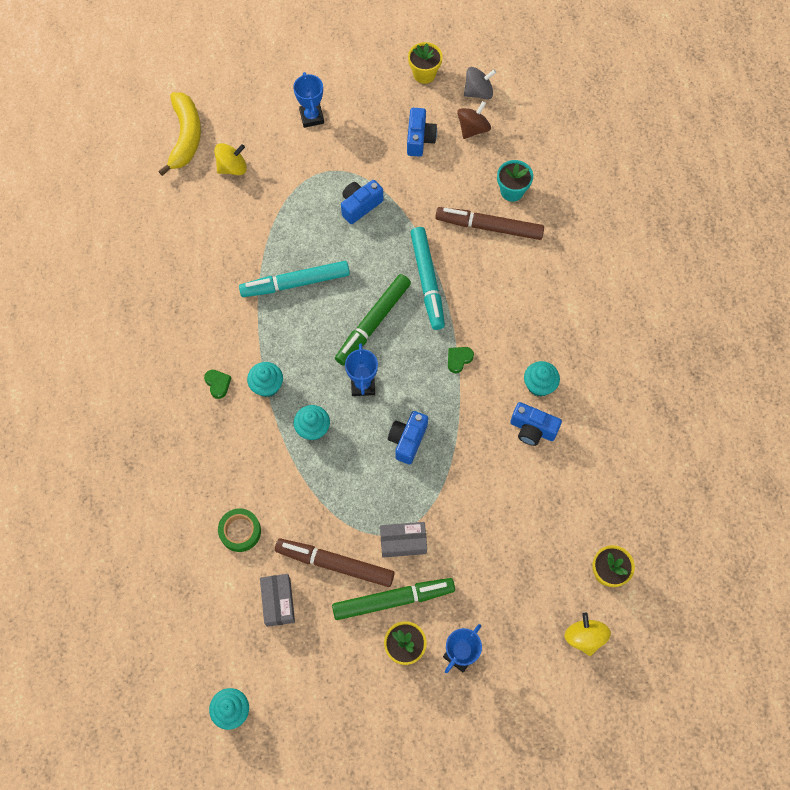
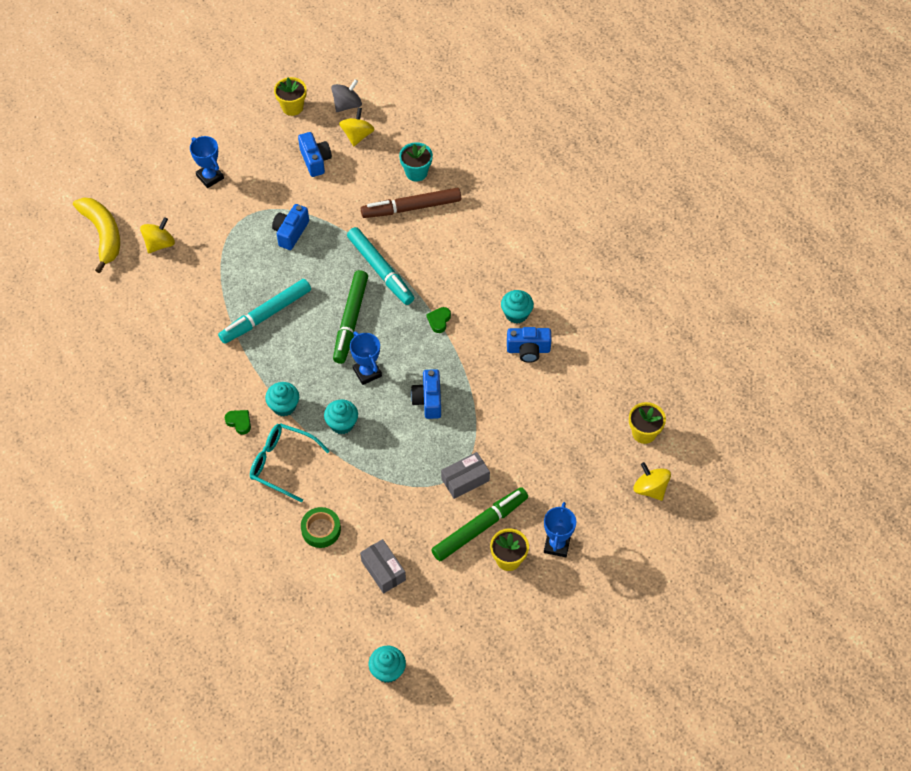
camera: 25 degrees left, 10 degrees down
(237, 445) = (282, 464): none -> turquoise glasses
(335, 564) = (416, 520): brown marker -> none
(473, 129) = (357, 135): brown spinning top -> yellow spinning top

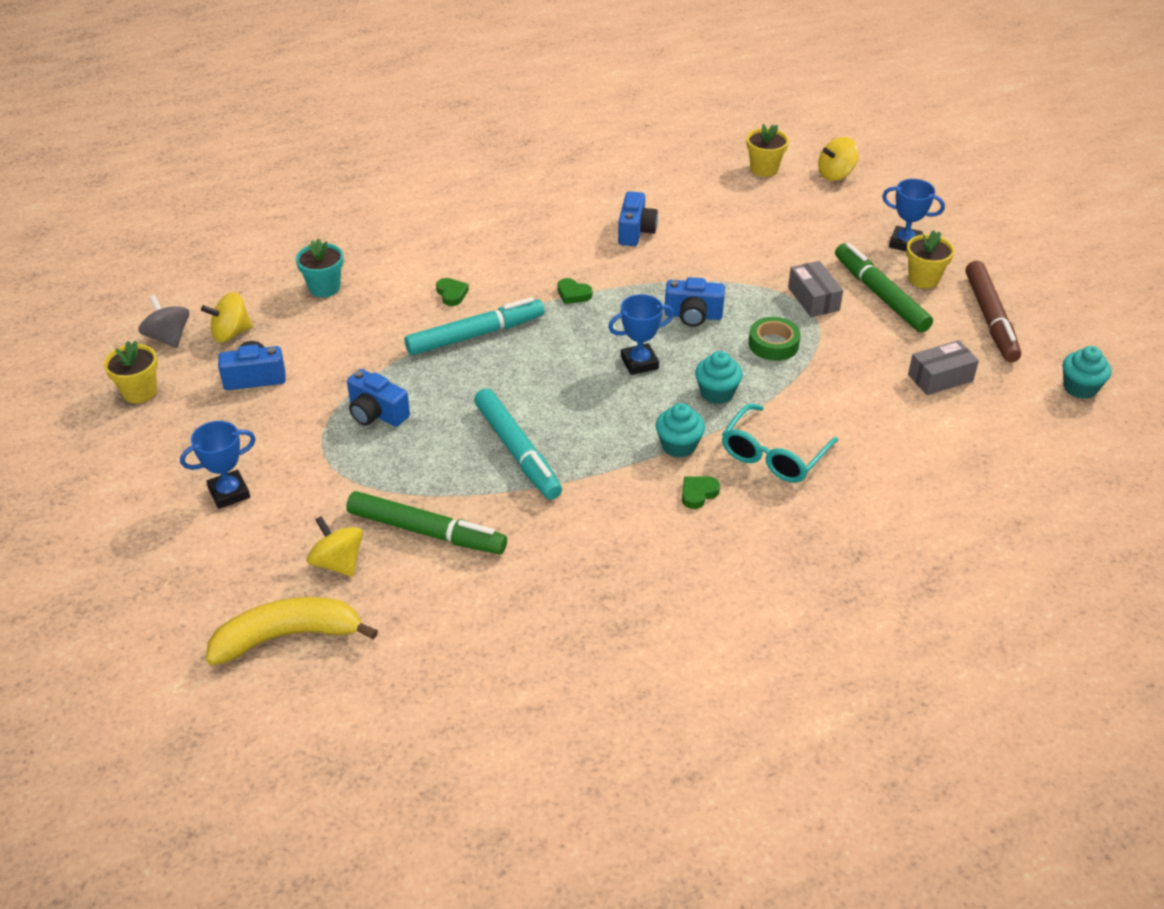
camera: 80 degrees left, 15 degrees down
(321, 530) = (880, 427): green tape -> green tape (773, 344)
(350, 320) = (551, 370): green marker -> green marker (426, 532)
(357, 135) = (231, 333): yellow spinning top -> yellow spinning top turned 45 degrees counterclockwise
(411, 208) = (382, 298): brown marker -> brown marker (990, 319)
(424, 247) = (451, 294): none -> green heart
(516, 314) = (580, 234): turquoise cupcake -> none

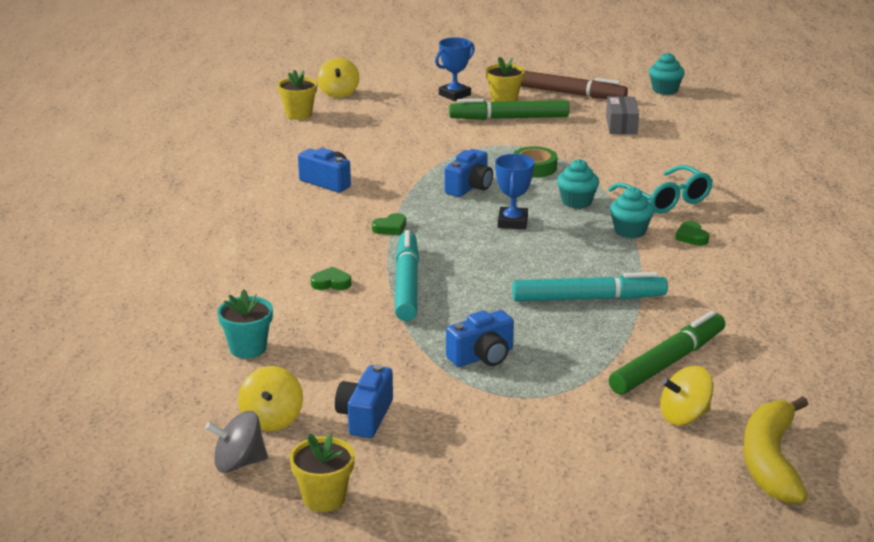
camera: 65 degrees left, 15 degrees down
(229, 493) = (544, 463): blue trophy -> none
(813, 299) = (491, 140): grey box -> none

